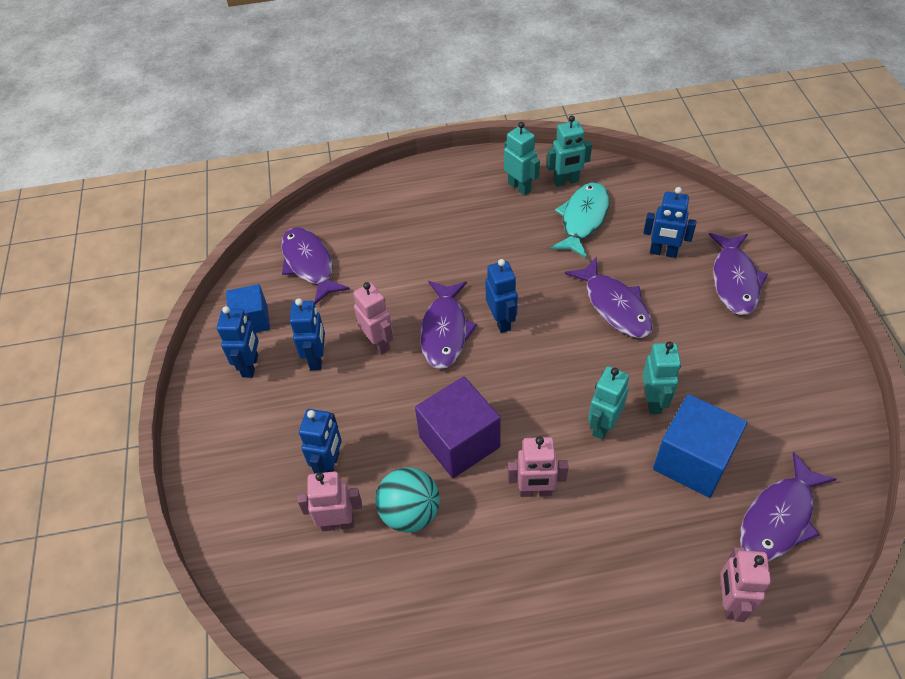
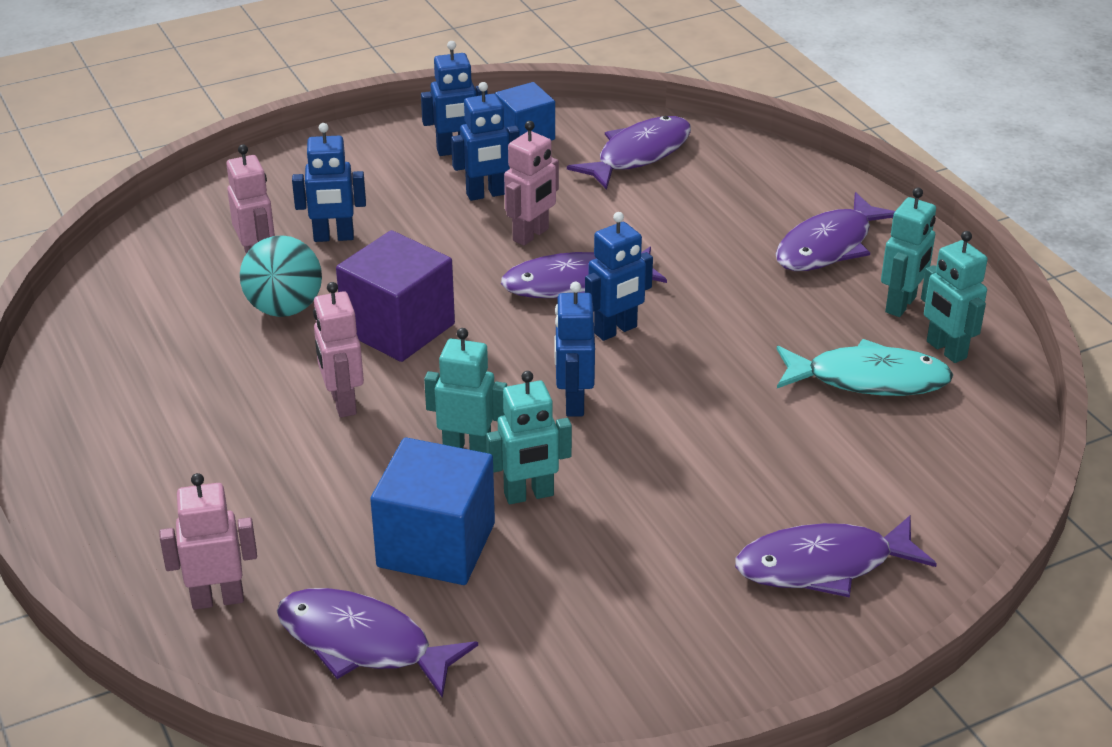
camera: 70 degrees right, 15 degrees down
(614, 306) = (698, 435): purple fish -> purple fish (828, 246)
(663, 252) = (843, 475): blue robot -> blue robot (573, 402)

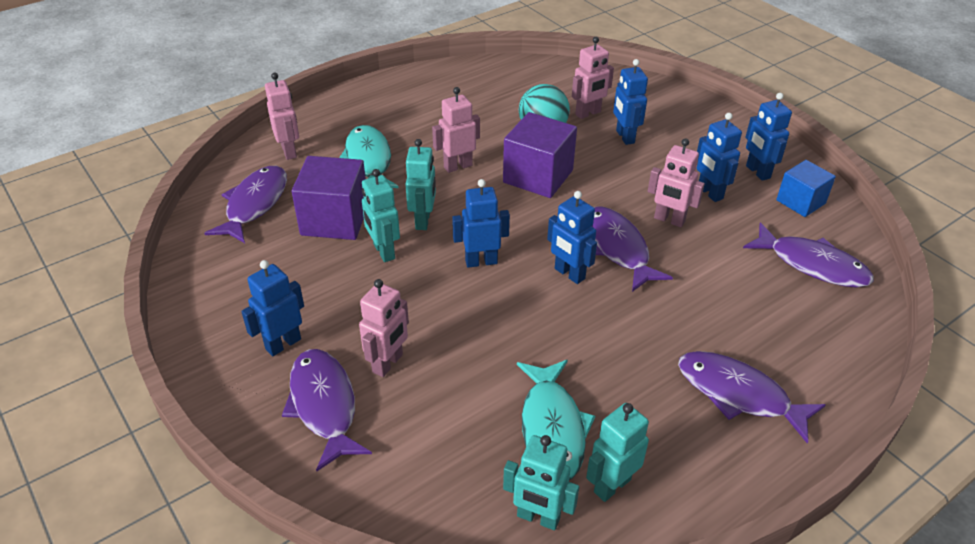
camera: 80 degrees right, 5 degrees up
(288, 500) = (368, 161): none -> turquoise fish
(436, 545) = (335, 220): blue cube -> purple cube
(706, 605) = (283, 344): none -> blue robot
(755, 503) = (388, 363): none -> pink robot
(901, 305) = (669, 450): turquoise robot -> turquoise robot (538, 518)

